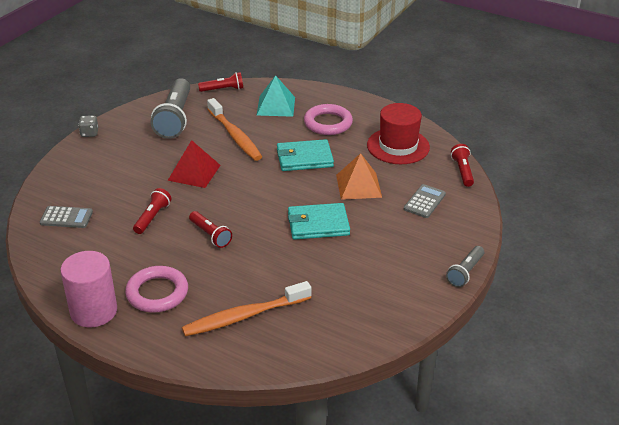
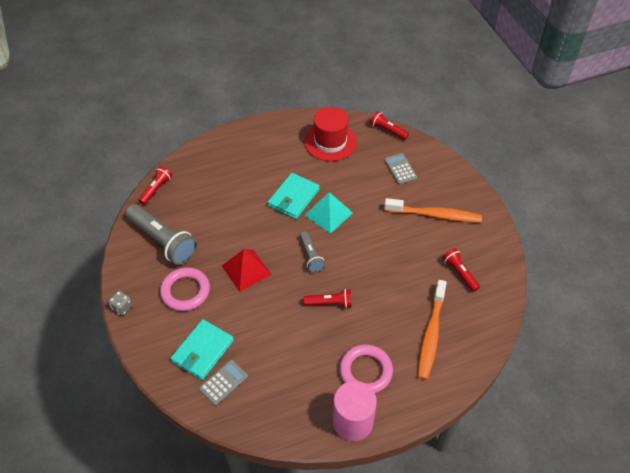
camera: 50 degrees left, 15 degrees up
(152, 217) = (276, 326): red flashlight -> red flashlight (459, 273)
(235, 136) = (226, 219): orange toothbrush -> orange toothbrush (435, 215)
(276, 106) = (213, 173): turquoise pyramid -> turquoise pyramid (328, 213)
(318, 224) = (373, 237): turquoise wallet -> turquoise wallet (202, 351)
(328, 123) = (266, 159): pink ring -> pink ring (185, 291)
(358, 186) = (352, 190): orange pyramid -> none
(465, 272) = (482, 197): grey flashlight -> grey flashlight (311, 256)

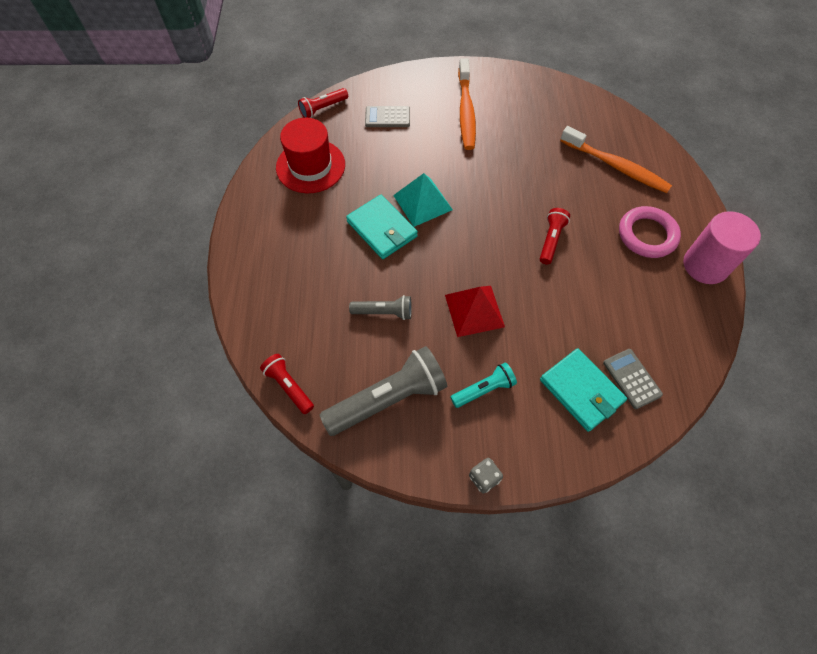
camera: 70 degrees left, 10 degrees up
(185, 291) = (484, 389): pink ring -> turquoise flashlight
(311, 256) = (478, 238): grey flashlight -> grey flashlight (384, 312)
(435, 215) = (466, 111): orange toothbrush -> orange toothbrush turned 150 degrees clockwise
(459, 273) = (548, 118): red flashlight -> none

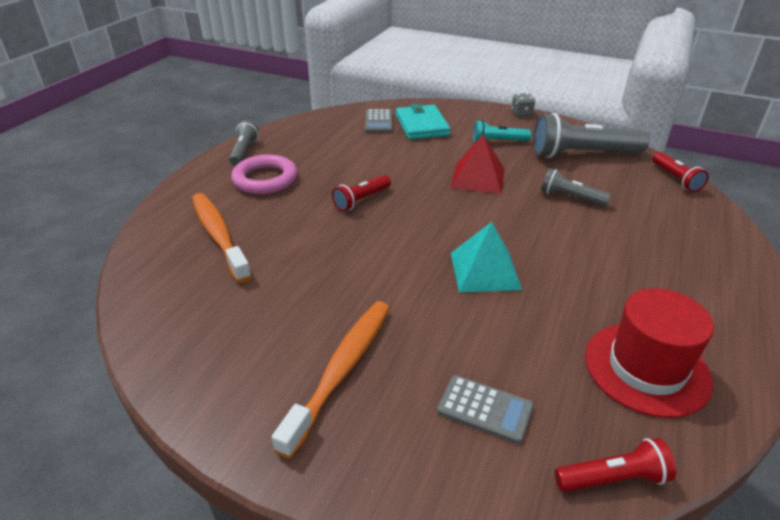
camera: 155 degrees left, 25 degrees down
(382, 229) = (550, 259): turquoise wallet -> none
(705, 265) = (244, 151): pink cylinder -> grey flashlight

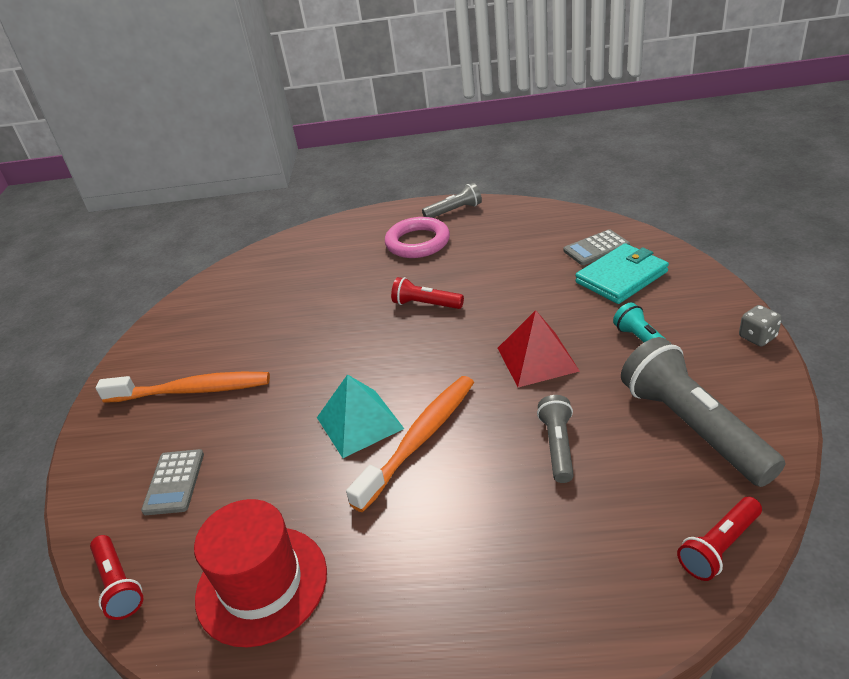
camera: 70 degrees right, 0 degrees up
(219, 235) = (320, 263): orange toothbrush -> orange toothbrush (420, 439)

